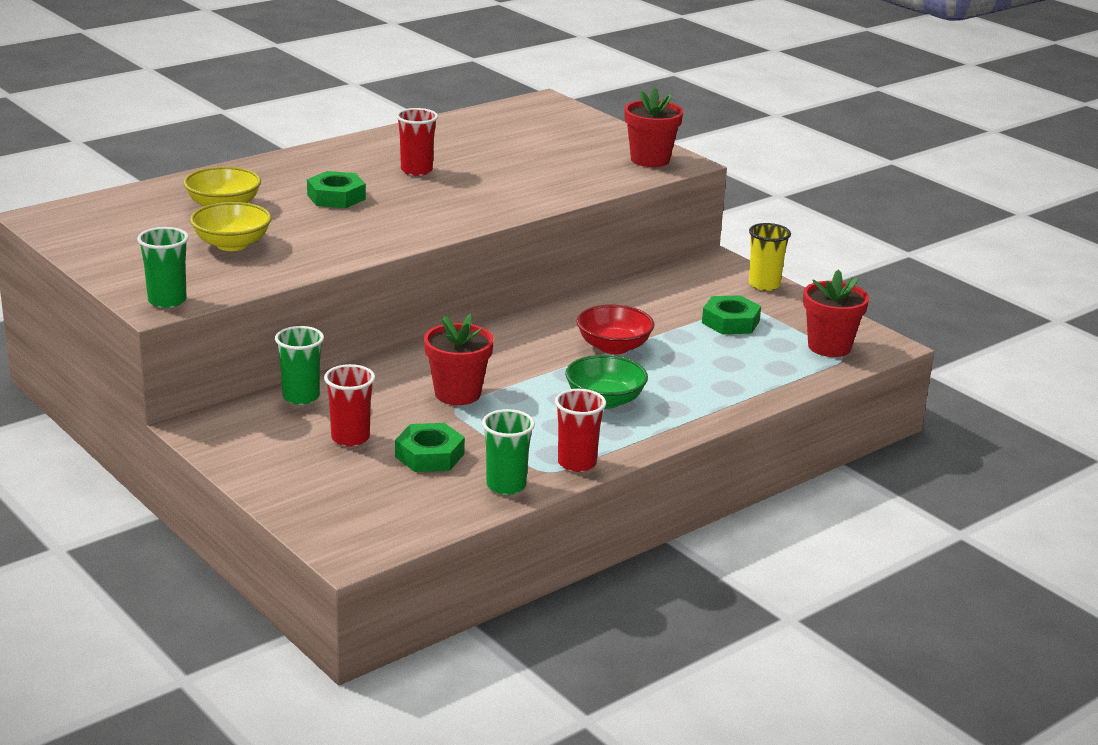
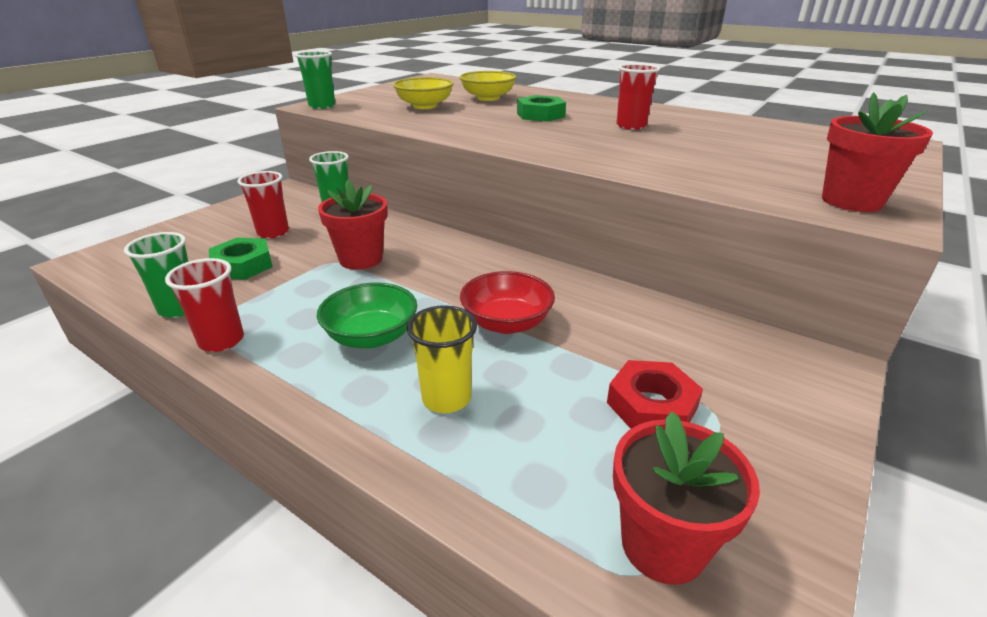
camera: 75 degrees right, 5 degrees up
(730, 322) = (651, 405): green nut -> red nut
(764, 285) = (813, 423): yellow cup -> yellow cup (446, 398)

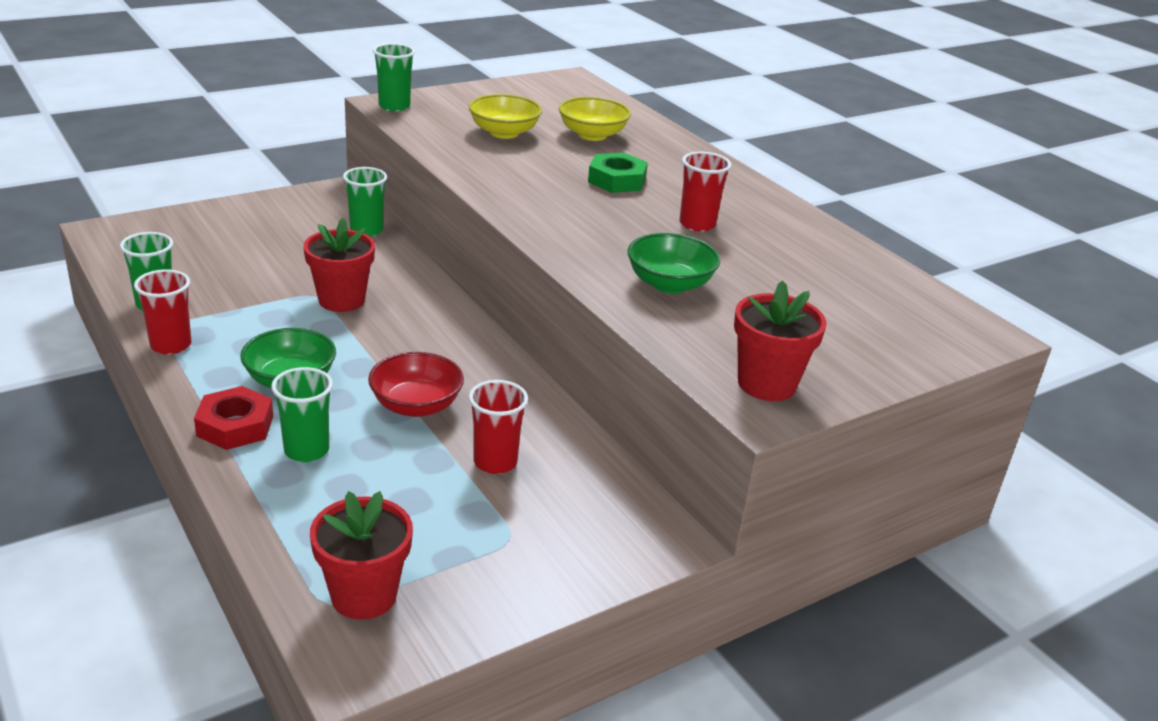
camera: 20 degrees right, 0 degrees up
(243, 265) = (232, 275): green nut -> none
(273, 232) = (283, 245): red cup -> red cup (495, 462)
(446, 398) = (306, 450): yellow cup -> green cup
(651, 405) = (464, 512): red nut -> red nut (235, 426)
(673, 159) = (669, 284): none -> green bowl

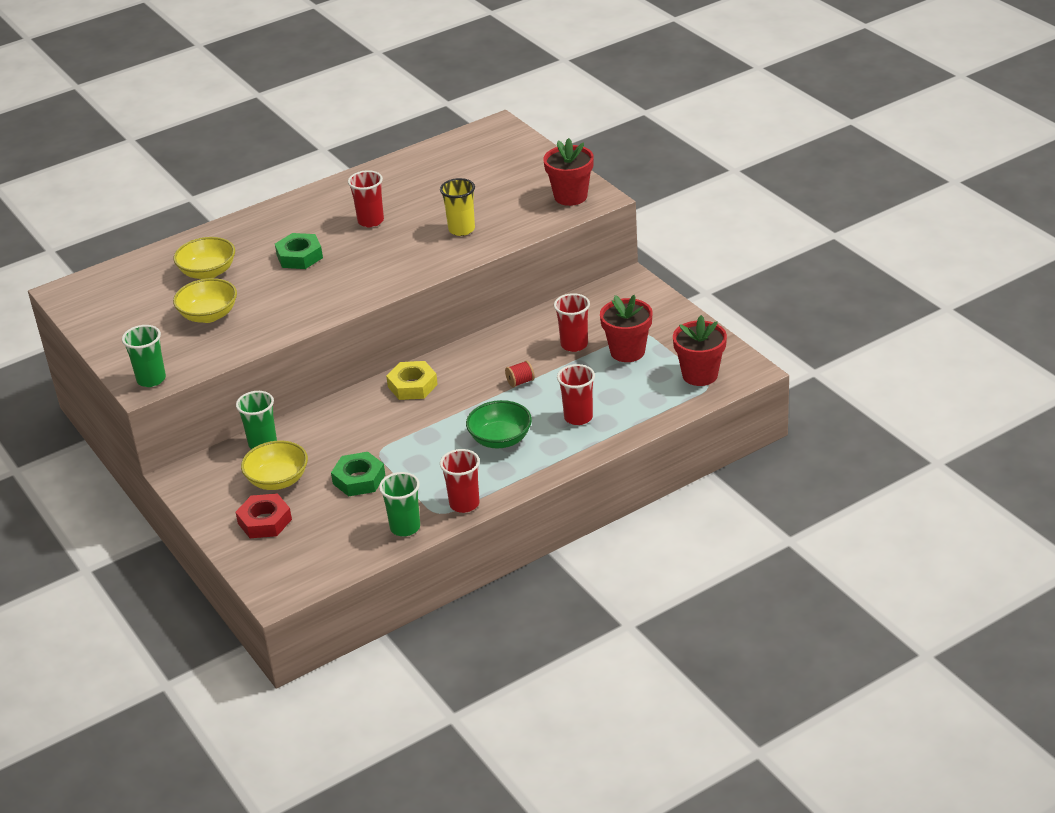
camera: 85 degrees left, 5 degrees up
(235, 426) = (558, 451): red nut -> red nut (265, 521)
(267, 281) = (359, 479): none -> green nut
(295, 236) = (277, 480): none -> yellow bowl
(306, 450) = (578, 417): green cup -> red cup
(341, 300) = (385, 436): red flower pot -> red flower pot (627, 352)
(416, 405) = (520, 382): red bowl -> red spool
(440, 323) = (412, 386): none -> yellow nut
(669, 284) = (461, 229): green bowl -> yellow cup

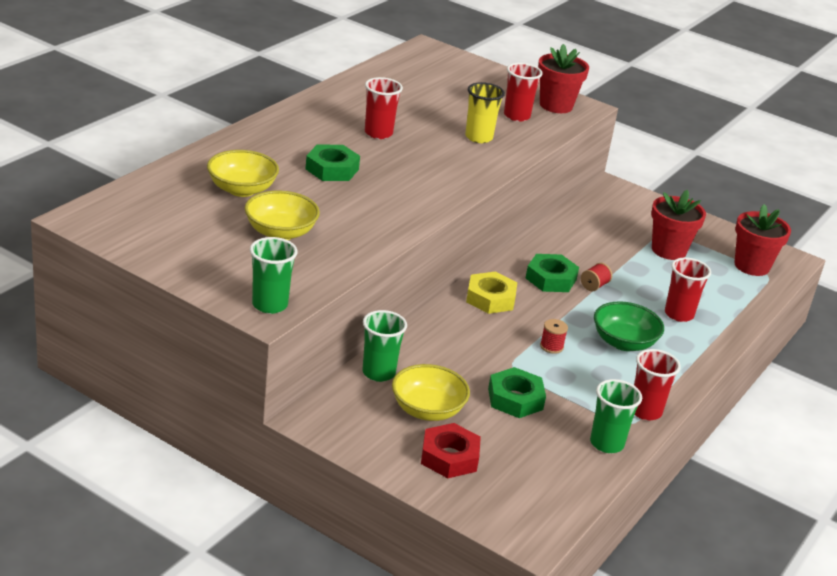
camera: 30 degrees left, 5 degrees down
(430, 436) = (551, 346): none -> red spool
(484, 371) = (551, 279): none -> green nut
(574, 345) = (614, 247): red cup -> red cup (516, 116)

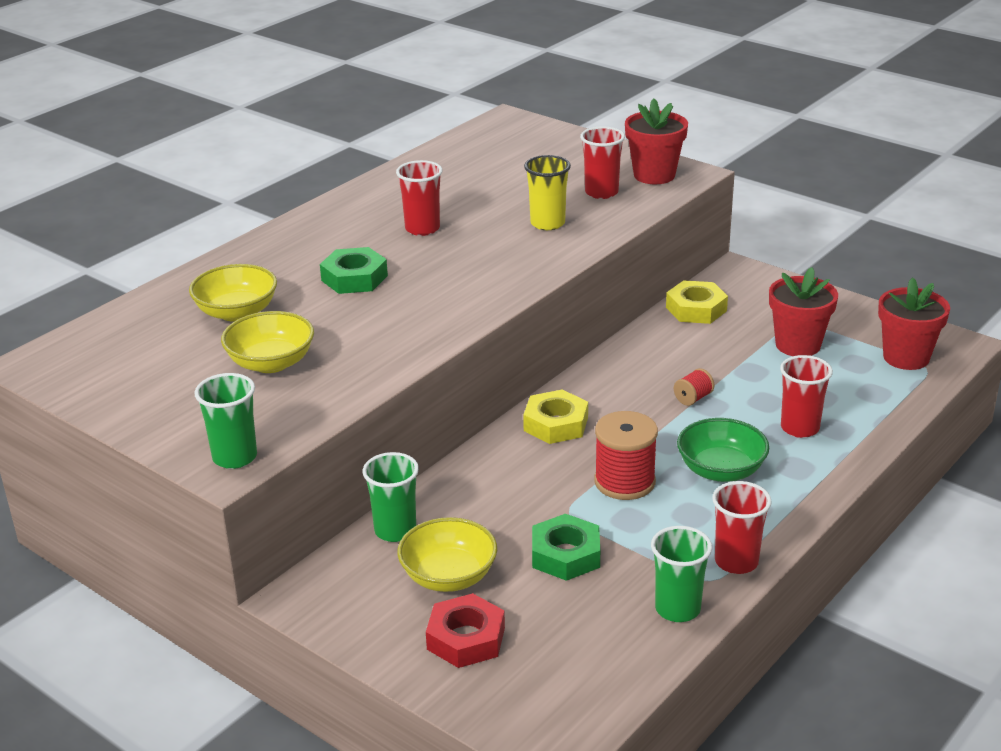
camera: 10 degrees right, 0 degrees up
(551, 279) = (638, 393): green nut -> none
(551, 346) = (624, 482): red spool -> red spool, size x2.00
(586, 216) = (696, 309): none -> yellow nut

